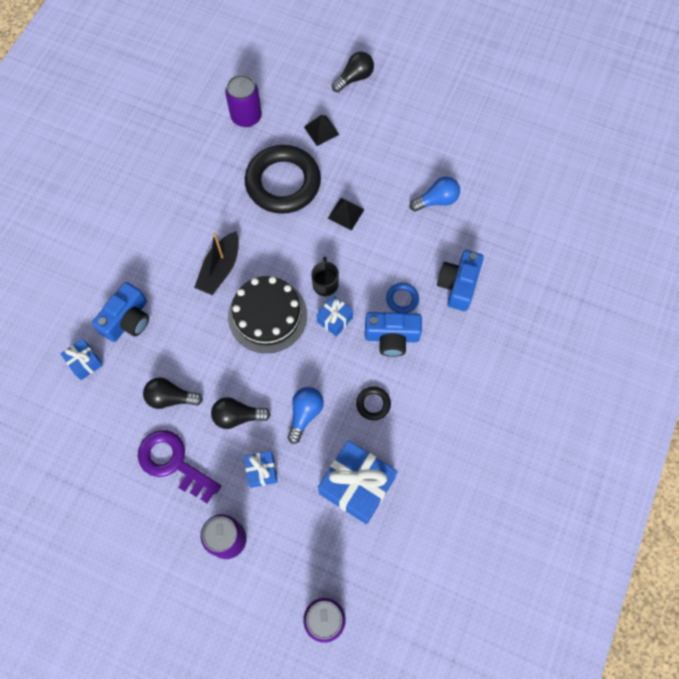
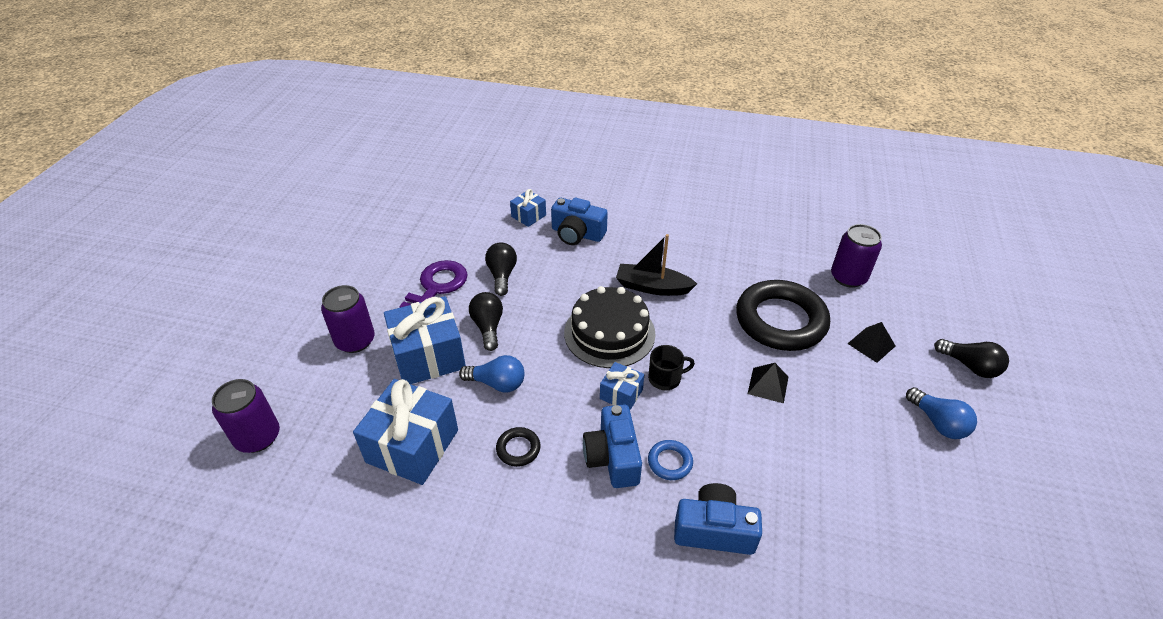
camera: 80 degrees right, 25 degrees down
(261, 471) = (428, 356): blue gift -> blue gift, size x1.97
(436, 200) = (837, 485): blue light bulb -> blue light bulb (938, 423)

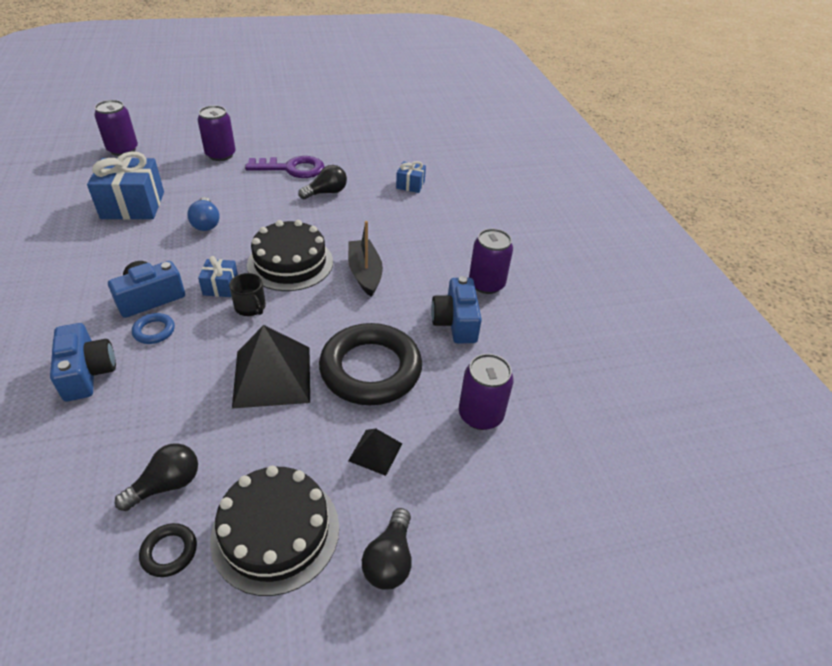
camera: 60 degrees right, 0 degrees up
(428, 356) = (220, 186): blue gift -> none
(488, 327) = (263, 202): black light bulb -> black light bulb (167, 485)
(518, 449) = (144, 250): black ring -> black ring (169, 552)
(577, 234) = (407, 215): blue camera -> blue camera (456, 322)
(702, 222) = (486, 284): none -> purple can
(768, 385) = (272, 376): black pyramid -> black pyramid, size x1.98
(938, 423) = (275, 532): blue light bulb -> black cake

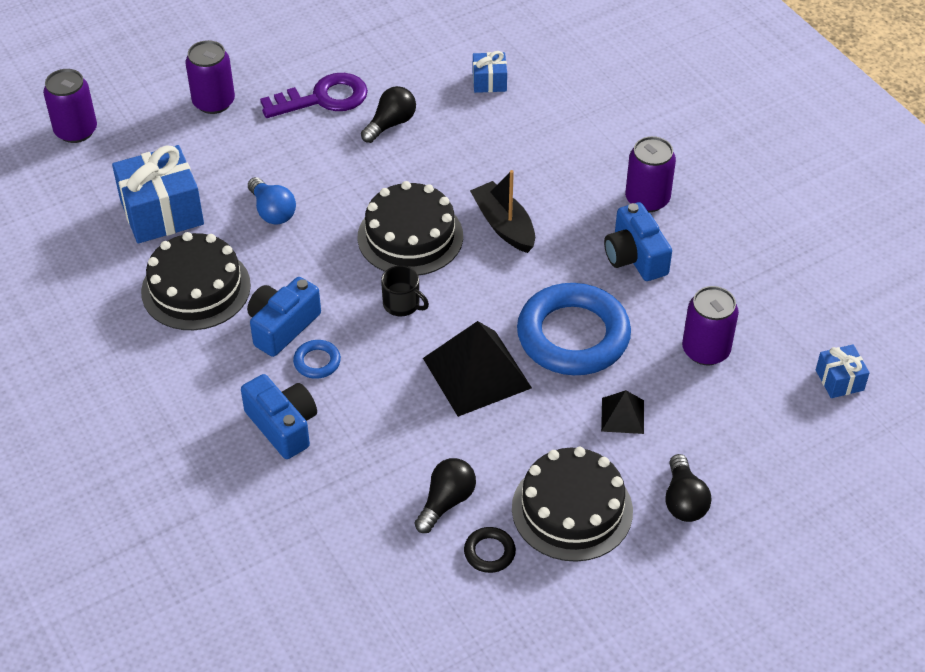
camera: 15 degrees left, 5 degrees up
(112, 256) = (196, 288): none -> black cake
(221, 286) = (351, 289): blue gift -> blue gift (839, 380)
(370, 369) = (573, 336): black ring -> blue ring

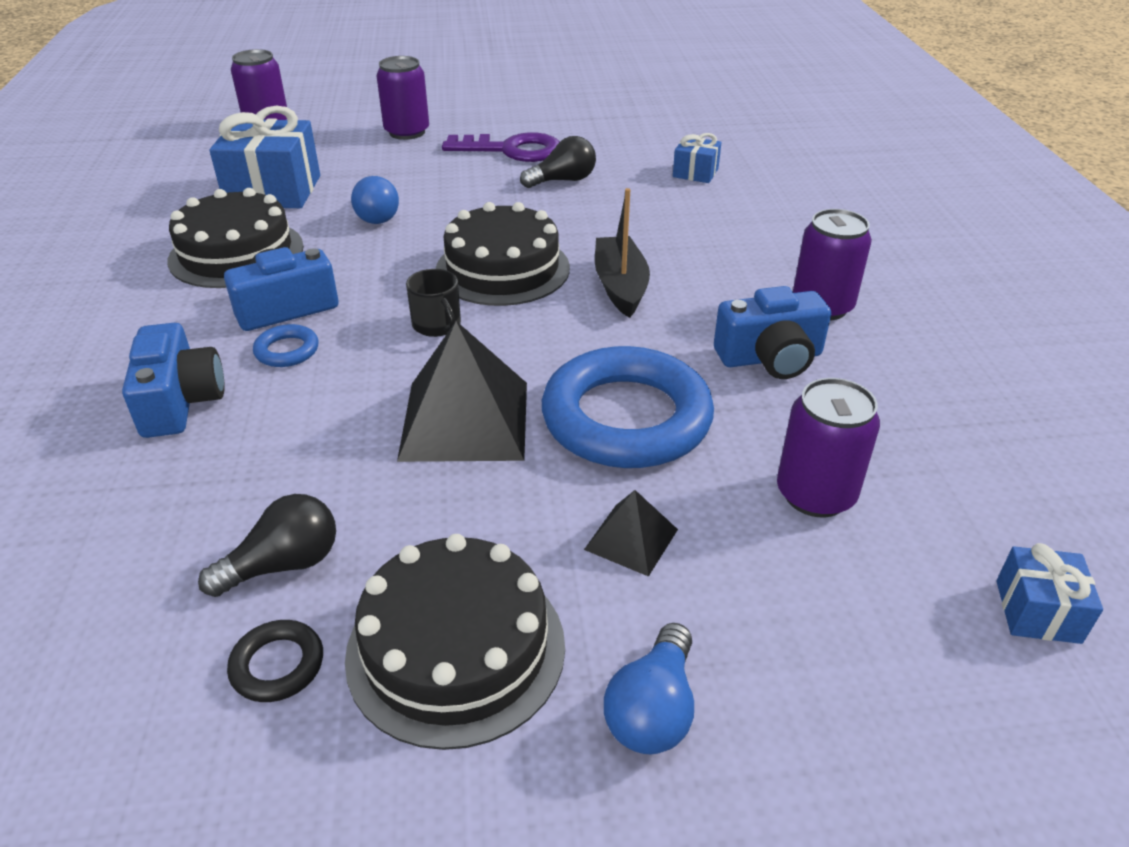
camera: 25 degrees right, 10 degrees down
(635, 257) = (770, 358): blue camera -> blue camera turned 105 degrees counterclockwise
(684, 501) = (653, 710): black light bulb -> blue light bulb

